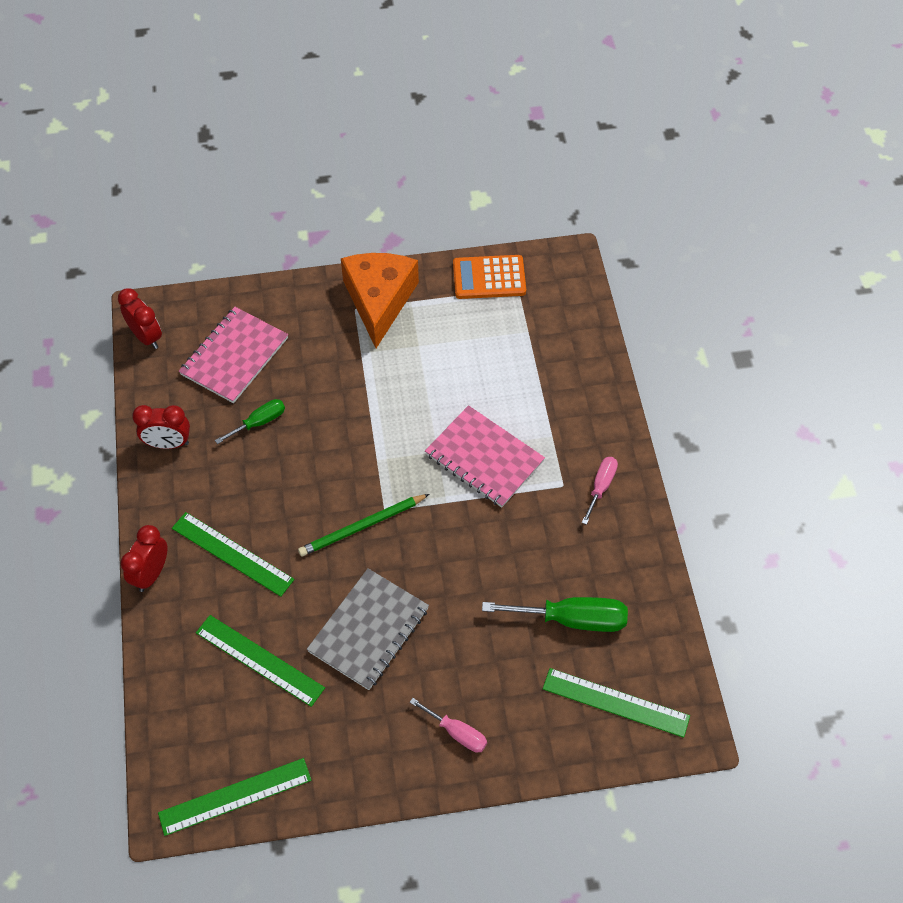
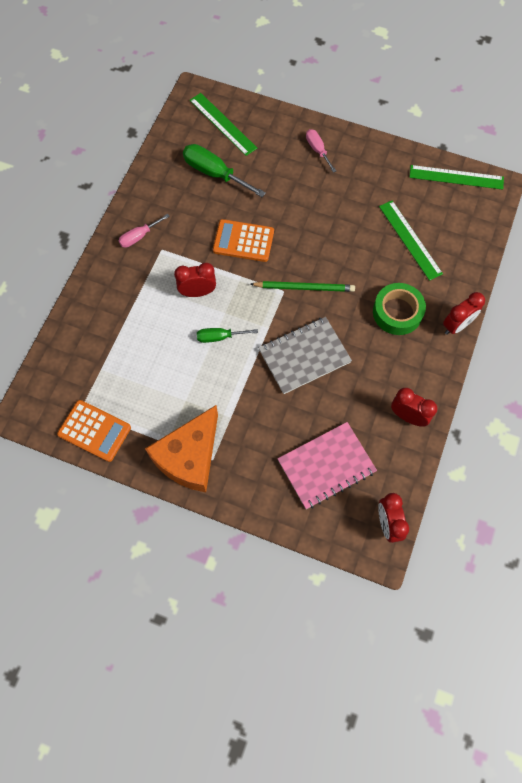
camera: 150 degrees left, 10 degrees up
(232, 553) = (397, 312): green ruler -> green tape
(259, 422) = (334, 399): green screwdriver -> green screwdriver (219, 337)
(369, 630) = (336, 224): grey notebook -> grey notebook (304, 356)
(472, 546) = (243, 241): none -> orange calculator
(484, 458) = (197, 292): pink notebook -> red clock

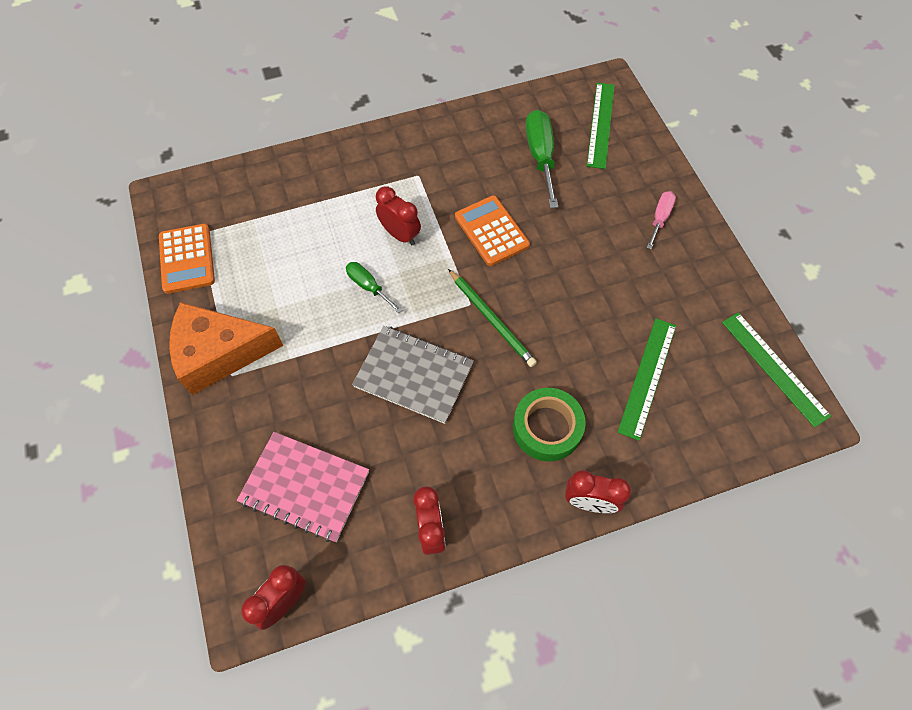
camera: 50 degrees right, 5 degrees down
(139, 236) = (414, 150): pink screwdriver -> none

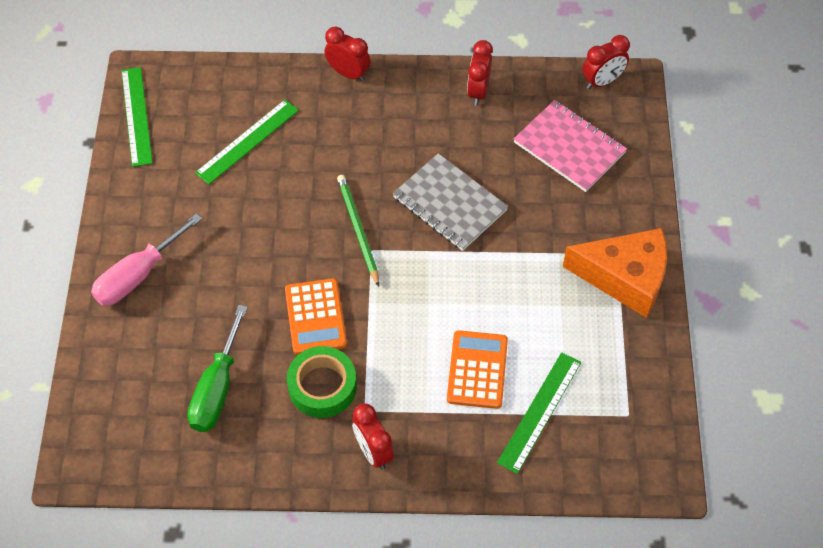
camera: 160 degrees left, 5 degrees down
(187, 259) = (646, 388): orange calculator -> orange calculator (477, 370)
(368, 286) = (463, 298): green screwdriver -> none
(400, 235) = (412, 344): red clock -> red clock (373, 451)
(547, 428) = (354, 130): green tape -> green tape (322, 386)
(600, 124) = (124, 408): green ruler -> green ruler (540, 412)
(660, 218) = (138, 275): pink screwdriver -> pink screwdriver, size x1.71

